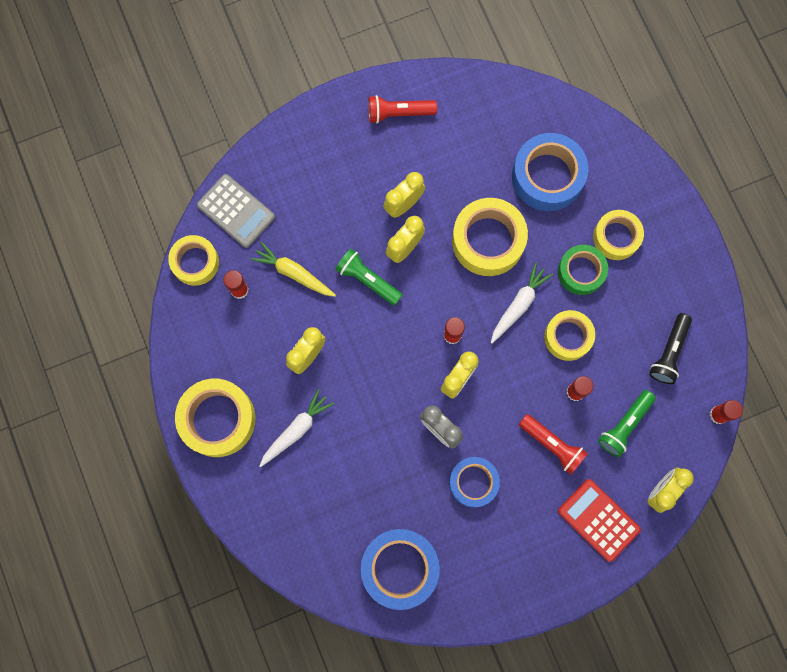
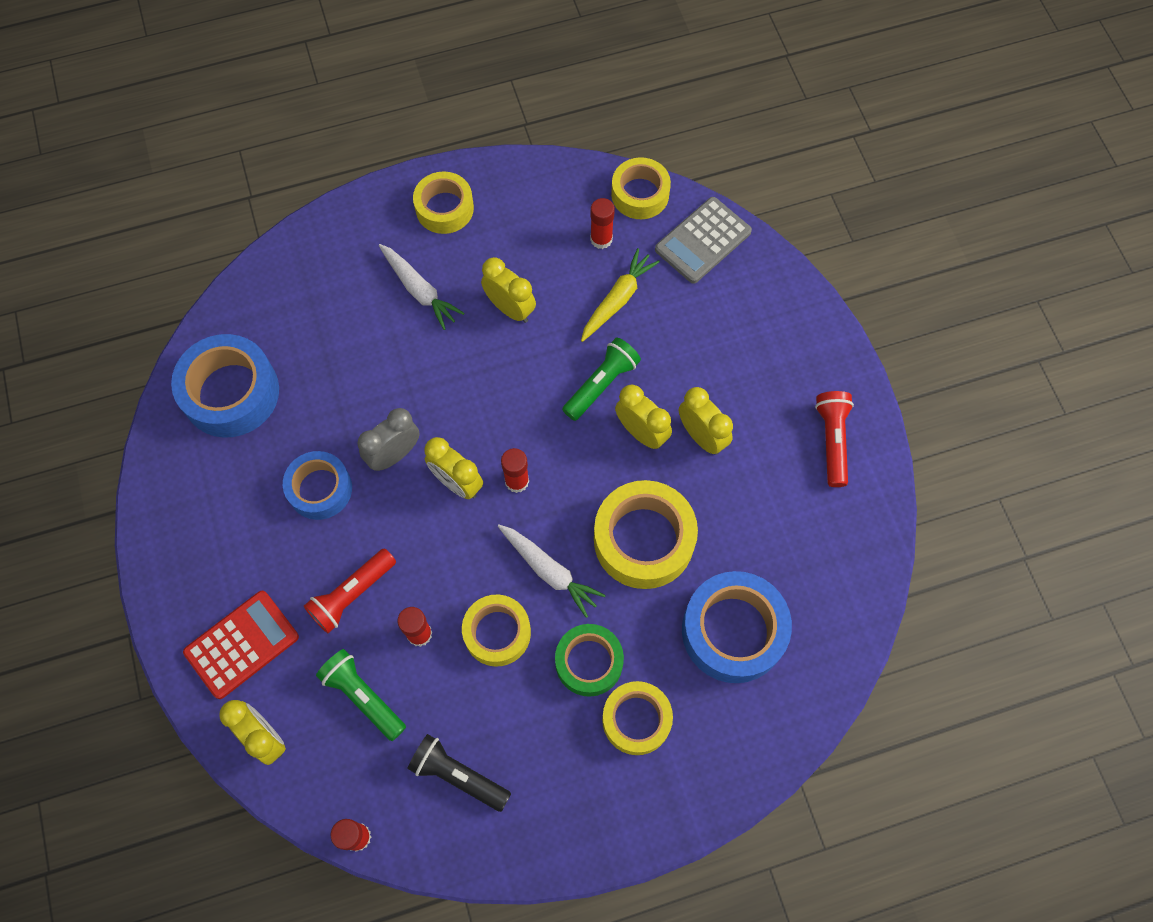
camera: 95 degrees right, 10 degrees down
(218, 419) = (444, 208): yellow tape -> yellow tape, size x0.65

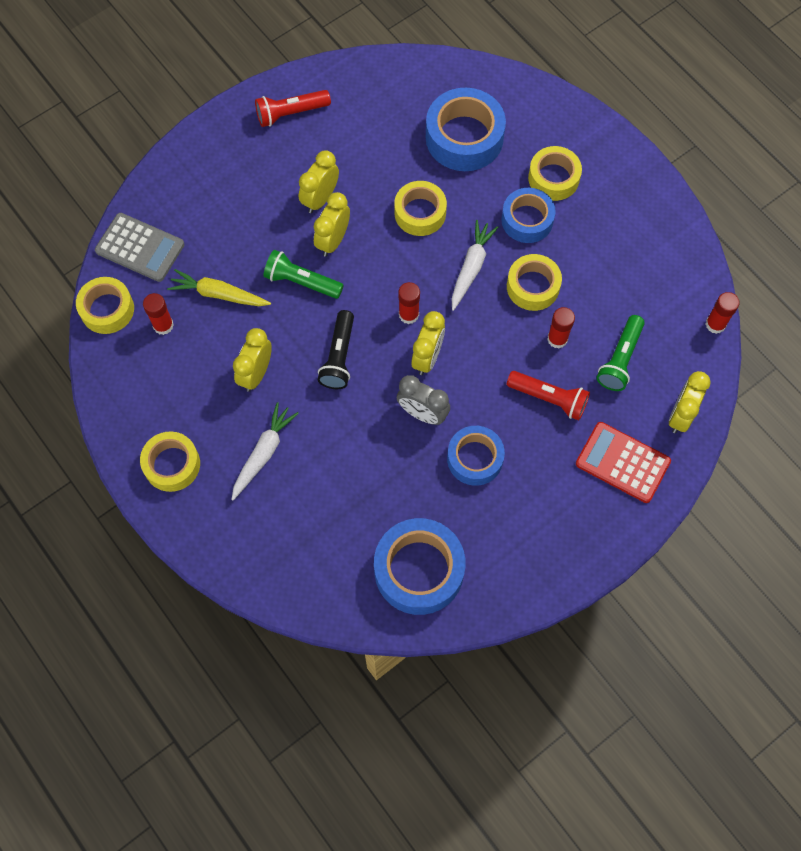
camera: 110 degrees left, 0 degrees up
(458, 775) = (644, 276): black flashlight -> black flashlight (339, 357)
(589, 662) = (527, 220): green tape -> blue tape
(644, 540) = (420, 213): yellow tape -> yellow tape, size x0.65

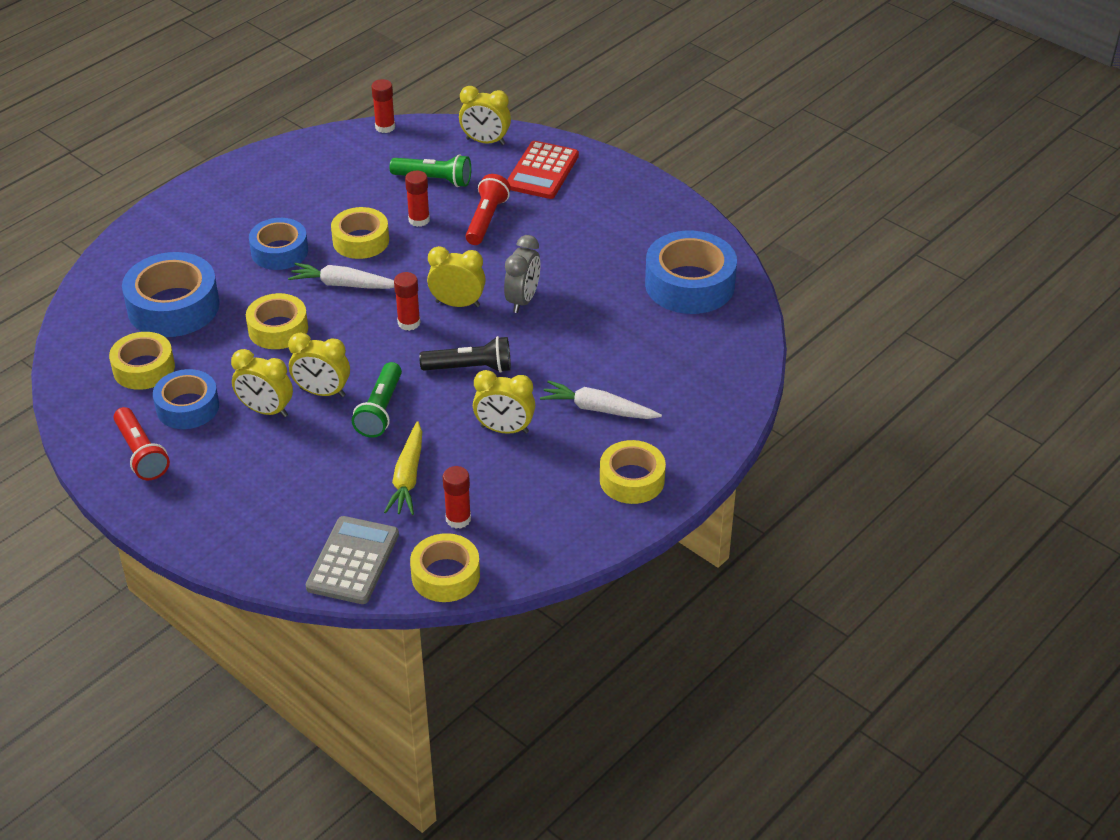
camera: 100 degrees left, 25 degrees down
(475, 459) = (563, 260): blue tape -> blue tape (187, 407)
(553, 178) = (225, 238): yellow tape -> yellow tape (144, 368)

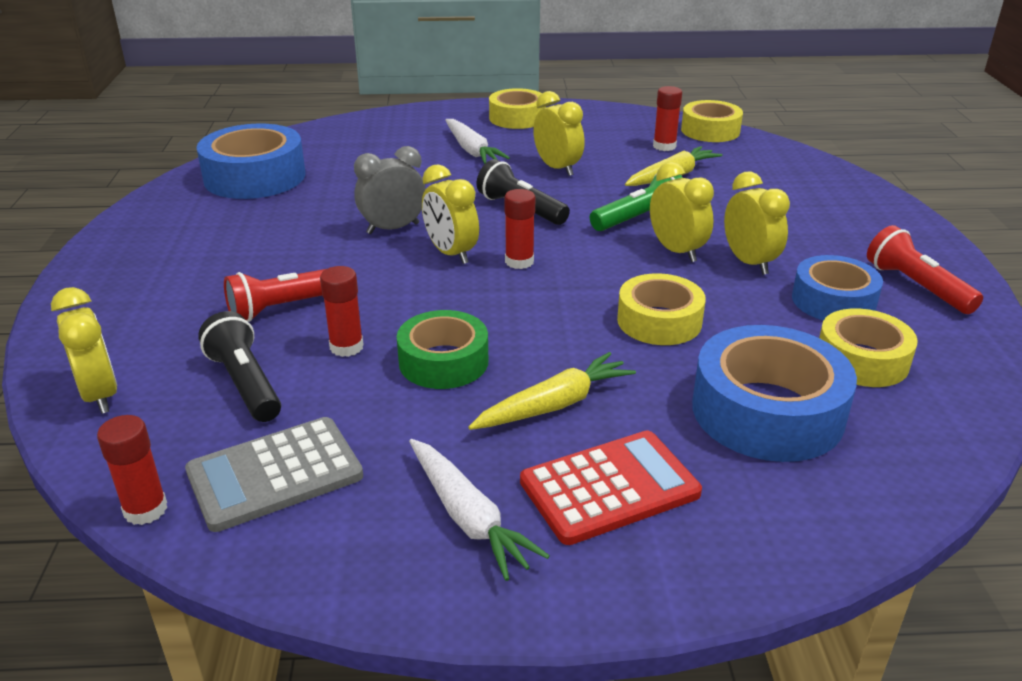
camera: 135 degrees left, 10 degrees down
(141, 454) = (916, 286): red flashlight -> red flashlight turned 45 degrees counterclockwise
(279, 251) = (554, 405): blue tape -> yellow carrot
(344, 284) = (531, 326): white carrot -> white carrot (468, 517)
(353, 561) = (771, 158): grey calculator -> grey calculator (275, 474)
(361, 241) = (443, 361): yellow tape -> green tape
(434, 180) = (245, 383): green flashlight -> black flashlight
(542, 171) = (135, 322): red calculator -> red calculator (609, 488)

